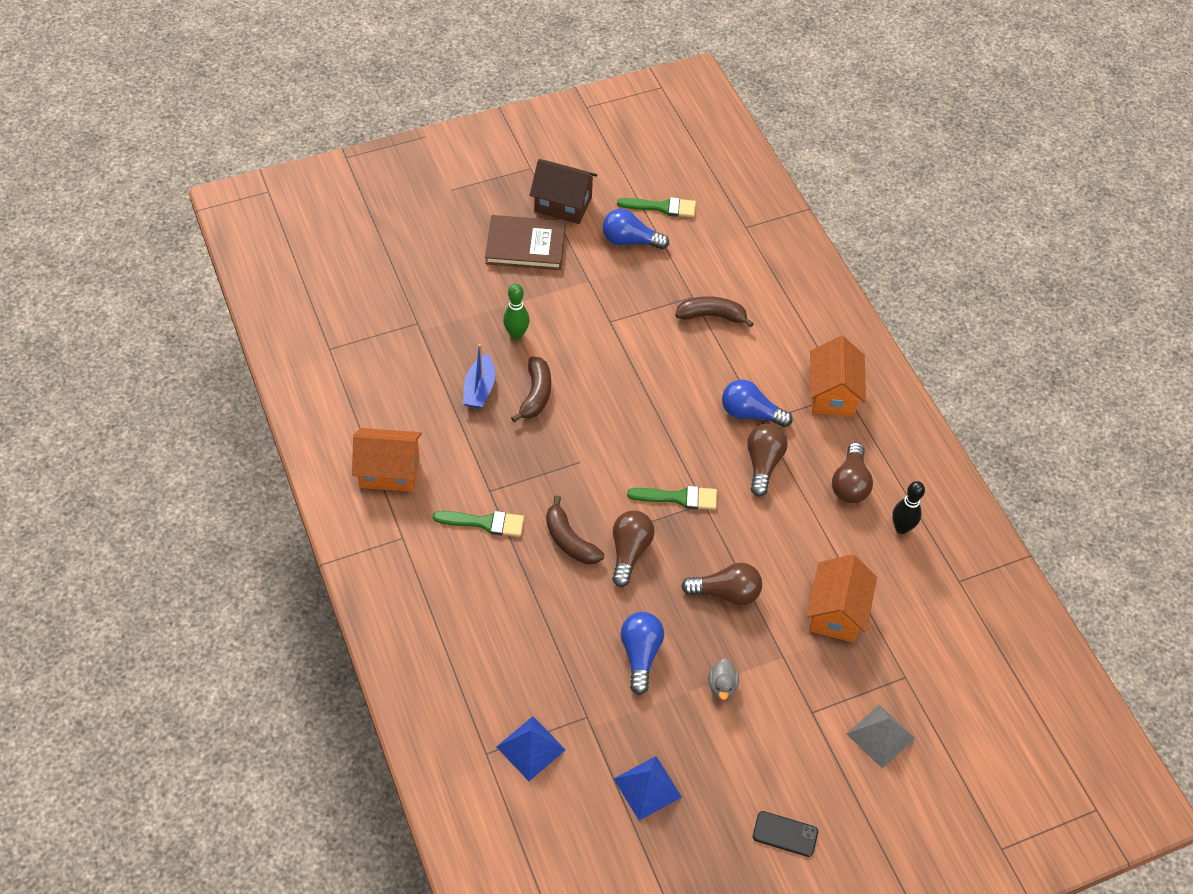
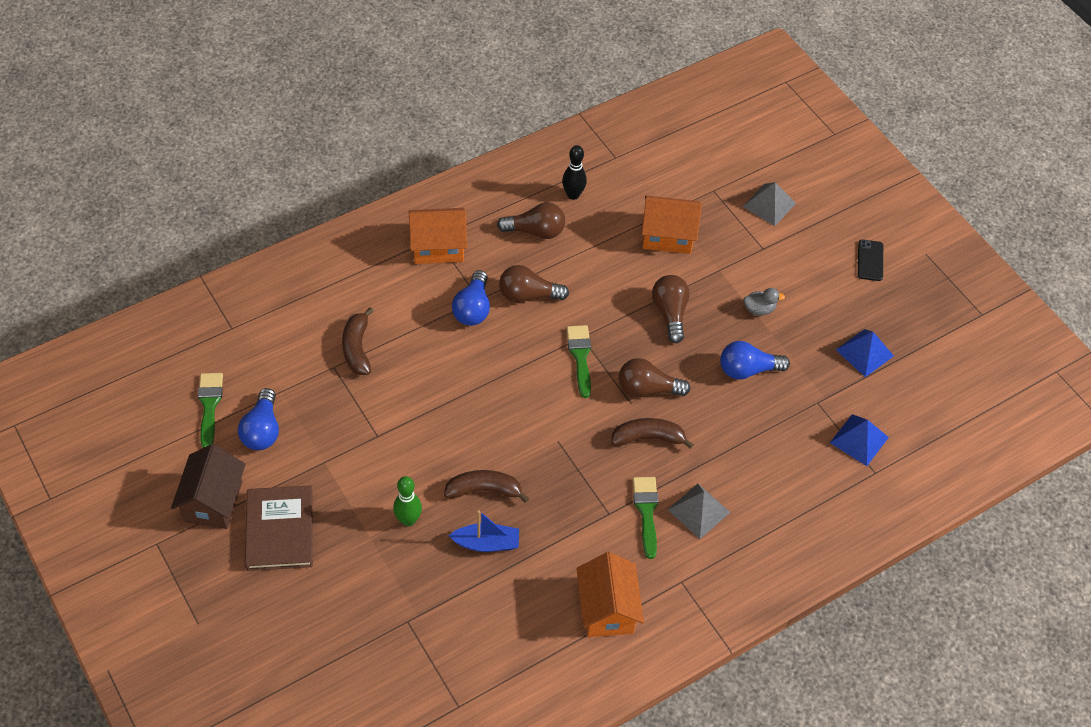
camera: 100 degrees left, 0 degrees up
(476, 569) = (698, 511): none -> grey pyramid
(569, 540) = (648, 438): brown banana -> brown banana turned 135 degrees counterclockwise

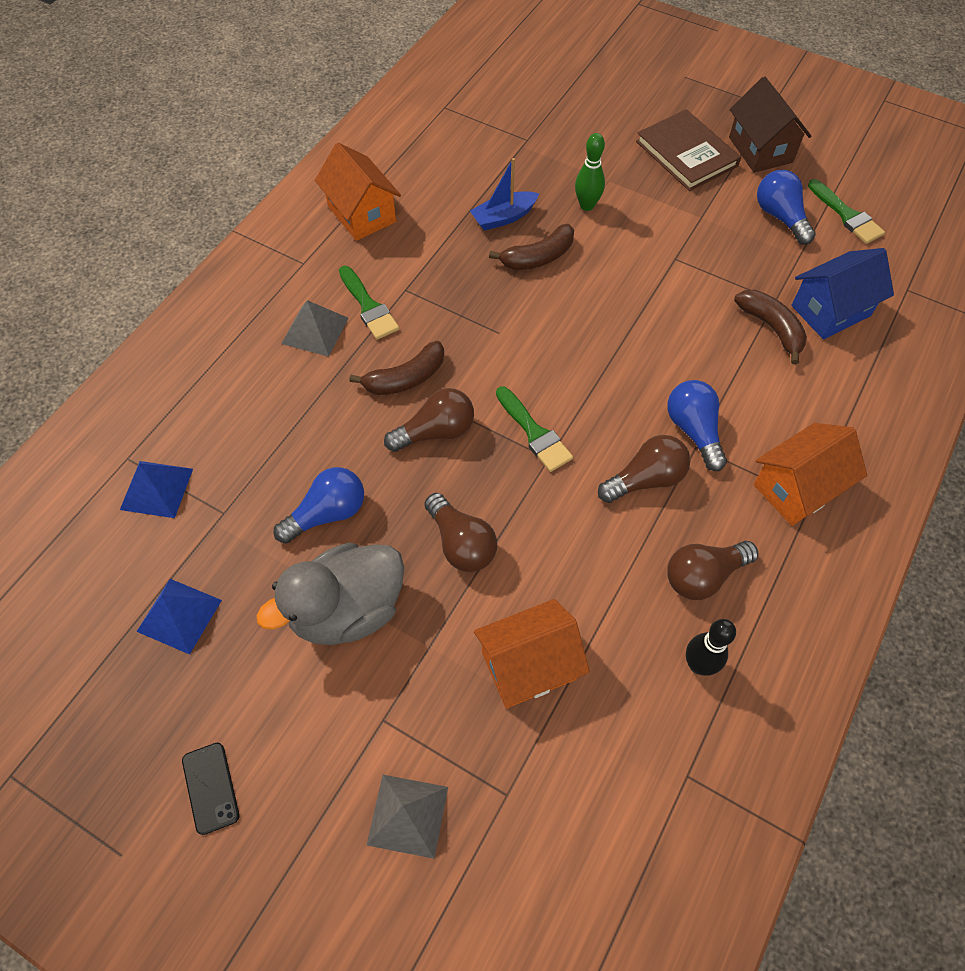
camera: 155 degrees right, 5 degrees up
(303, 340) = (830, 311): none -> blue house
(759, 309) = (347, 610): grey duck -> grey duck, size x2.39

